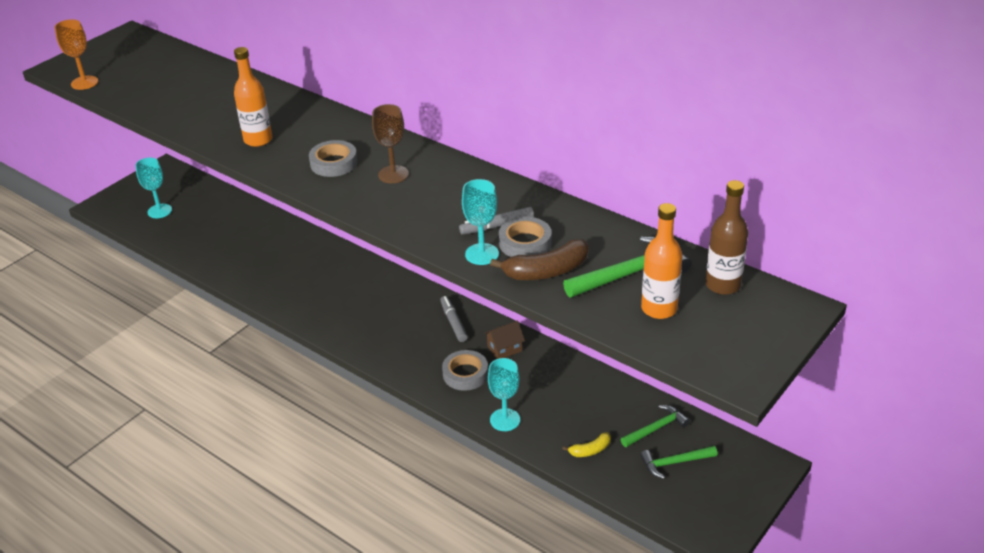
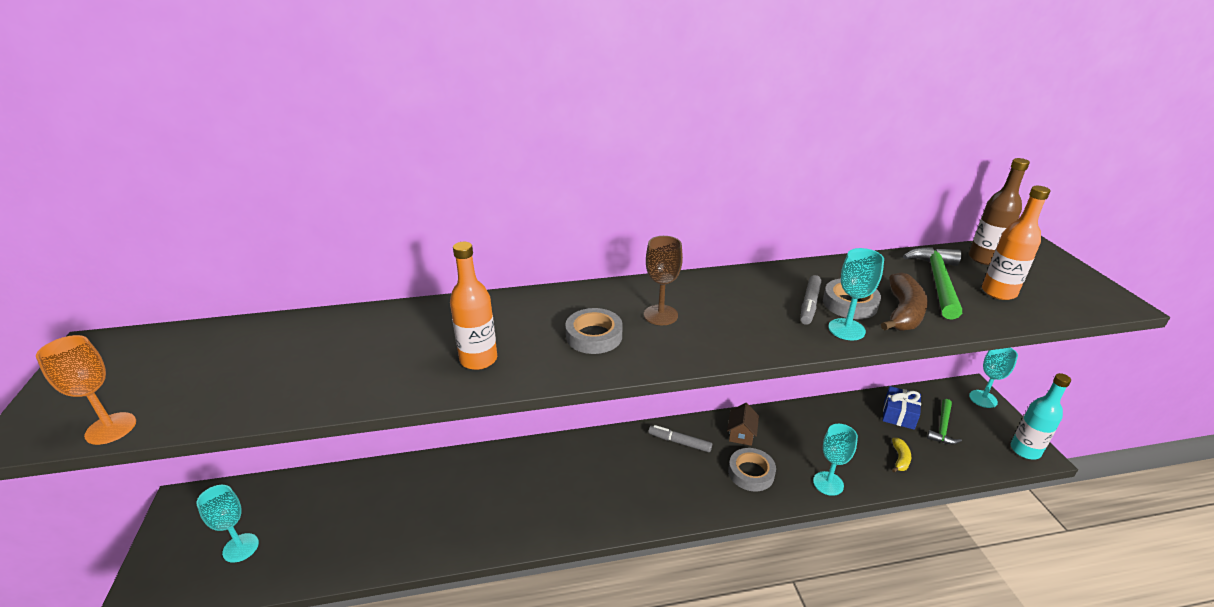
camera: 50 degrees left, 5 degrees down
(656, 428) = (899, 415): green hammer -> blue gift
(712, 529) = (1025, 450): none -> turquoise bottle
(764, 477) = (983, 399): none -> turquoise goblet

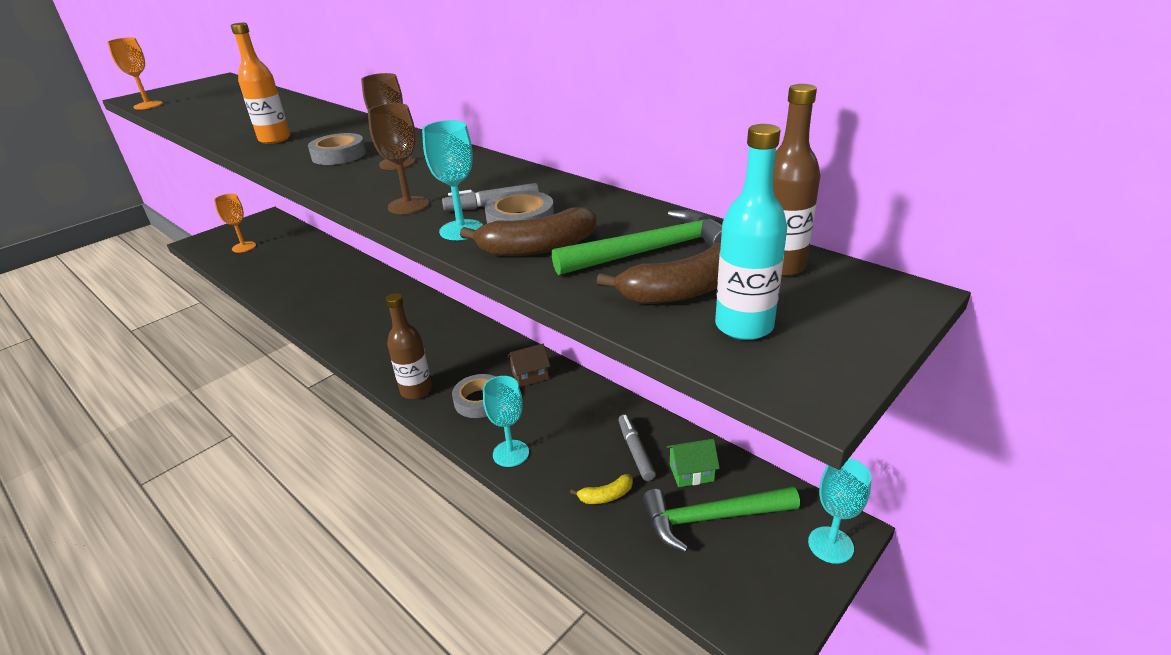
camera: 55 degrees right, 0 degrees up
(240, 548) = (244, 247): turquoise goblet -> orange goblet
(679, 442) = (483, 348): grey marker -> grey marker (635, 451)
(706, 504) = (416, 390): none -> brown bottle
(772, 336) = (408, 205): none -> brown goblet
(899, 415) = (691, 472): blue gift -> green house
(942, 427) = (712, 518): green hammer -> green hammer, size x1.57
(998, 292) = (683, 291): orange bottle -> brown banana
(1025, 450) = (758, 618): turquoise bottle -> turquoise bottle (744, 326)

